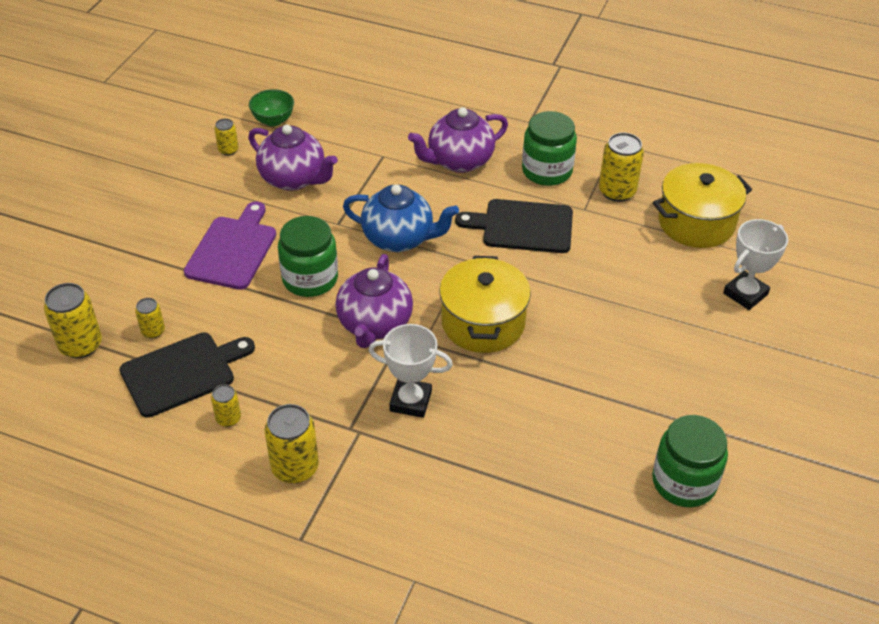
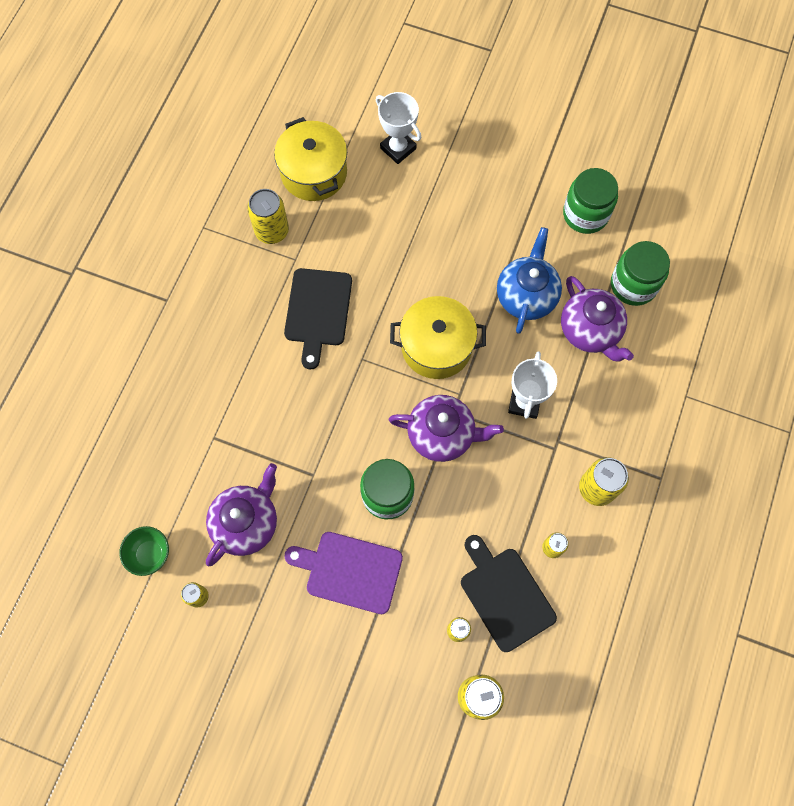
camera: 90 degrees left, 25 degrees up
(399, 239) = (334, 418): blue teapot -> blue teapot (526, 296)
(459, 161) = (224, 365): purple teapot -> purple teapot (590, 331)
(547, 171) = (241, 288): green jar -> green jar (633, 285)

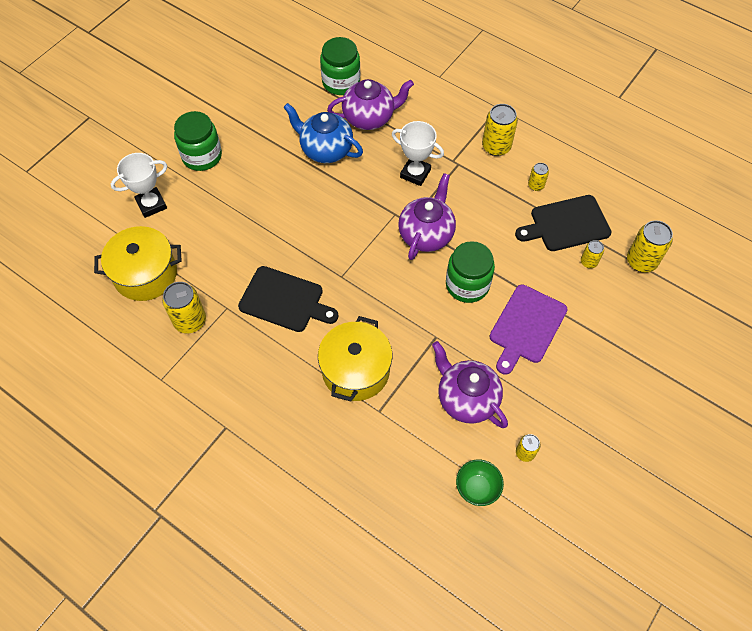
camera: 75 degrees left, 10 degrees down
(436, 346) = (348, 220): yellow pot -> yellow pot (355, 370)
(585, 214) = (270, 95): green jar -> green jar (202, 156)

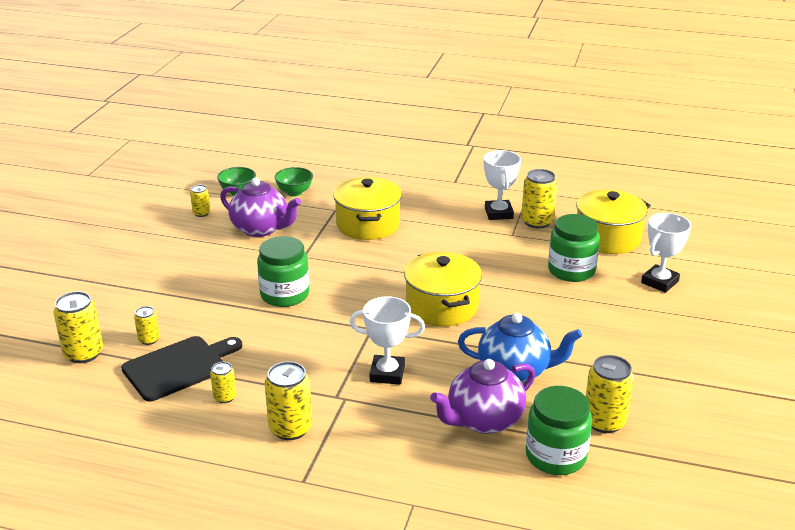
camera: 160 degrees right, 30 degrees down
(202, 156) = (654, 331): green jar -> green jar (571, 270)
(217, 347) = (498, 213): none -> white trophy
(285, 300) = (462, 249): black cutting board -> none
(295, 96) = (604, 421): none -> yellow can
(343, 230) = (441, 306): none -> yellow pot
(412, 464) = (294, 192): none -> green bowl
(426, 234) = (346, 322): purple teapot -> none
(526, 327) = (214, 279): purple cutting board -> none

